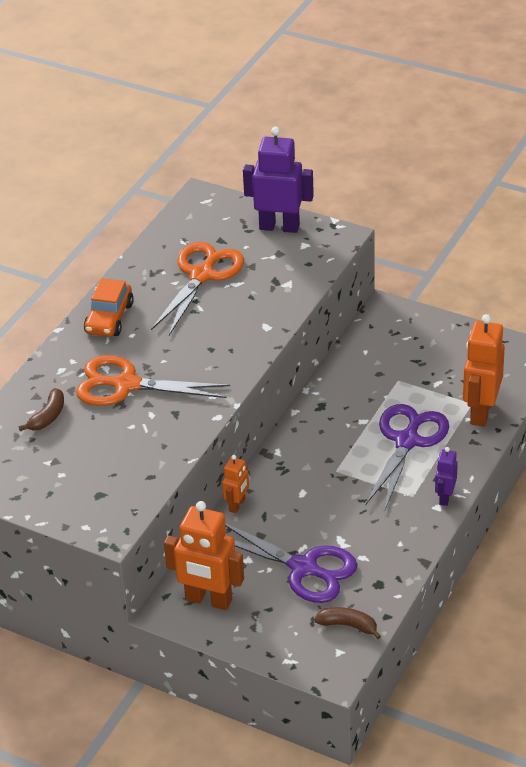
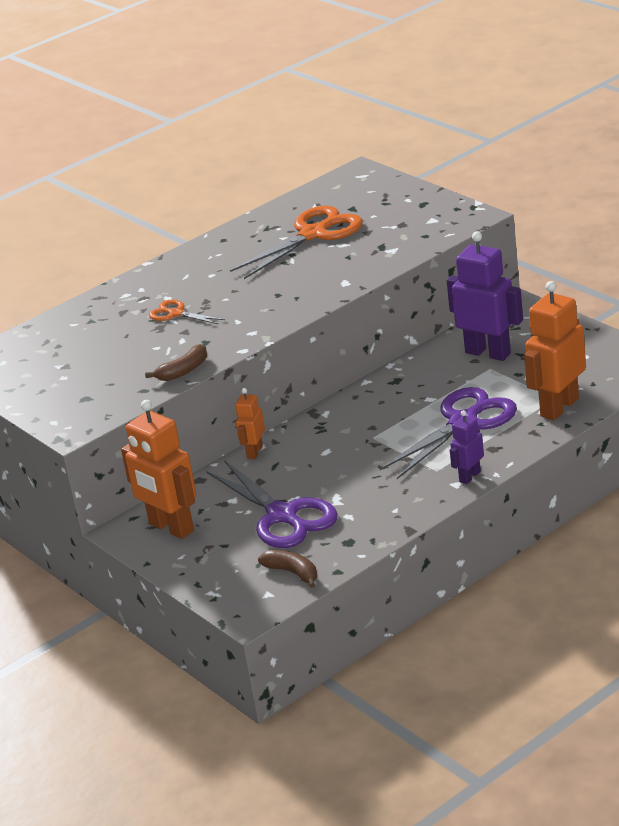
camera: 25 degrees right, 10 degrees down
(48, 416) = (85, 330): brown banana -> brown banana (183, 371)
(109, 318) = (200, 259): orange car -> none
(126, 385) = (176, 314): orange scissors -> orange scissors, size x0.51
(237, 505) = (254, 452): orange robot -> orange robot turned 150 degrees clockwise
(279, 227) = (418, 203): purple robot -> purple robot (488, 353)

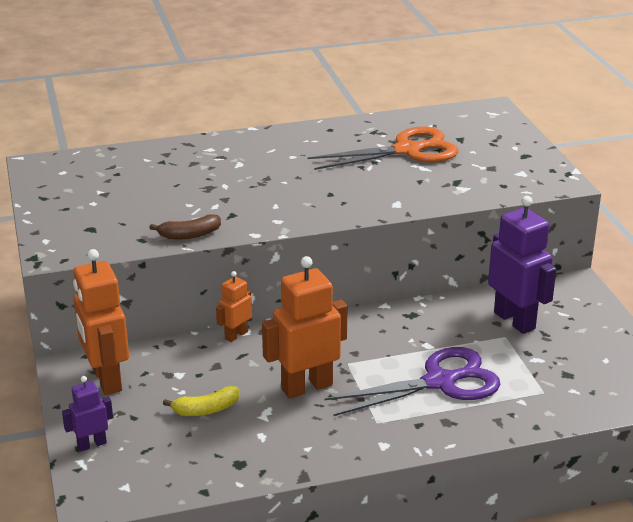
camera: 20 degrees right, 0 degrees up
(176, 314) = (233, 180): orange scissors -> none
(282, 516) = (206, 409): purple scissors -> yellow banana
(292, 573) = (165, 474): brown banana -> none
(469, 477) = (402, 443): purple robot -> purple robot (92, 444)
(559, 407) = (541, 404): orange robot -> orange robot (306, 387)

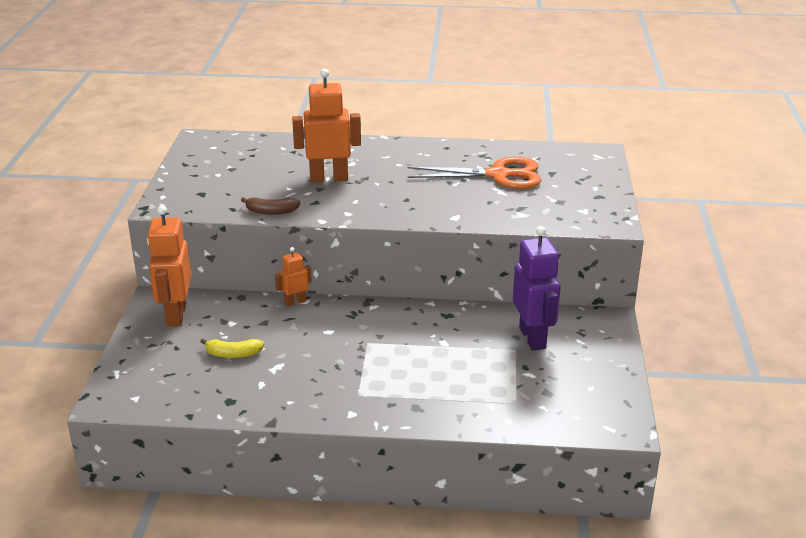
camera: 20 degrees right, 0 degrees up
(92, 444) = (133, 361): purple robot -> none
(306, 387) = (322, 354): orange robot -> orange robot (328, 178)
(440, 382) = (433, 374): purple scissors -> none

